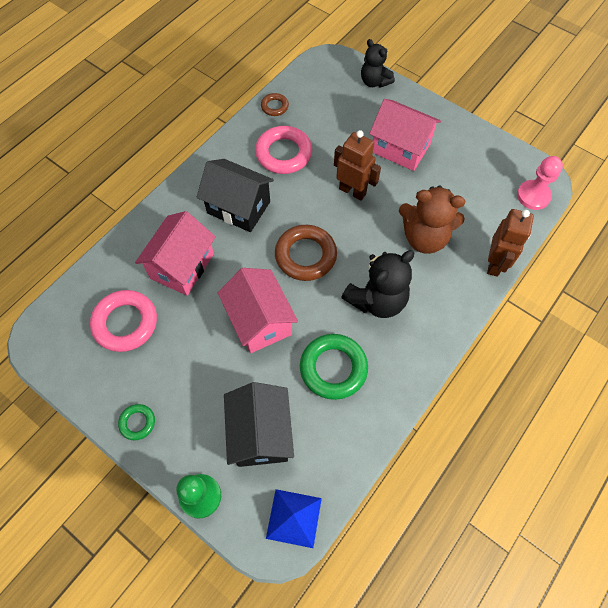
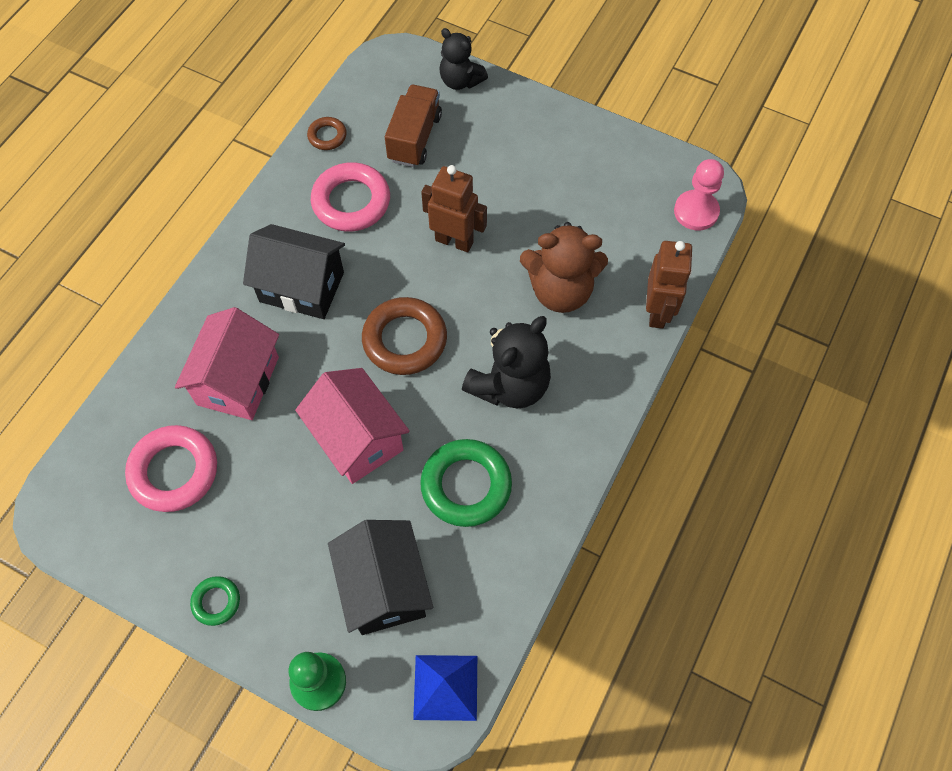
camera: 10 degrees left, 0 degrees up
(336, 116) = (414, 138): none -> brown truck
(400, 148) = (510, 171): pink house -> none

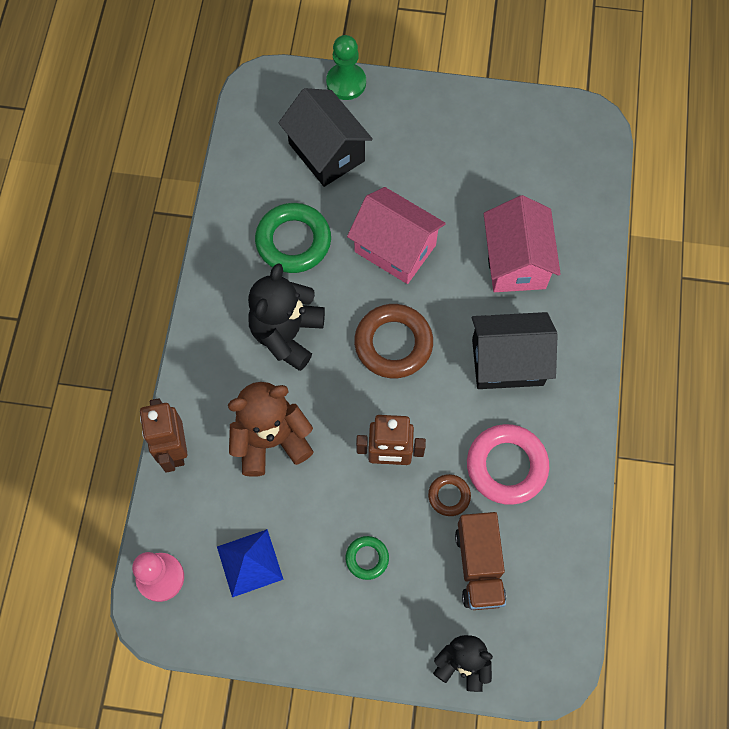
camera: 160 degrees right, 5 degrees up
(174, 471) = (524, 178): pink ring -> none
(216, 602) = (442, 106): green ring -> green ring (367, 558)
(327, 136) = (569, 535): brown ring -> brown ring (449, 496)
(445, 687) = (257, 106): blue pyramid -> blue pyramid (250, 562)

